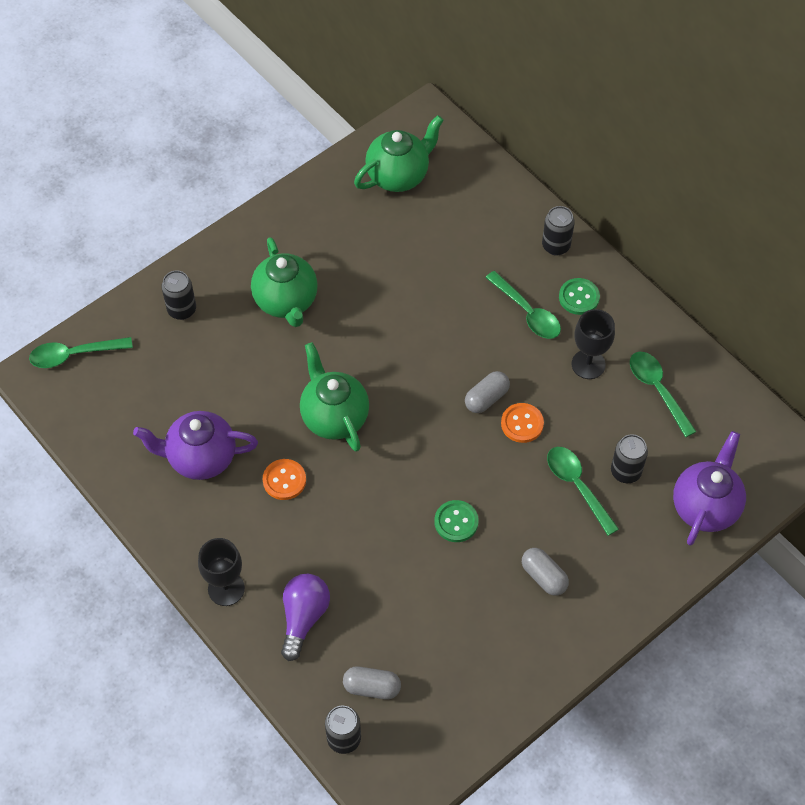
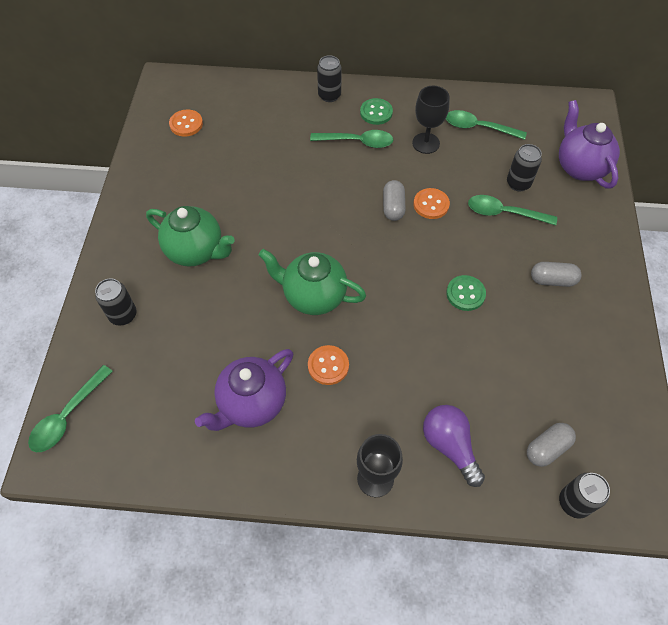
camera: 45 degrees left, 0 degrees up
(398, 175) = (186, 124): green teapot -> orange button

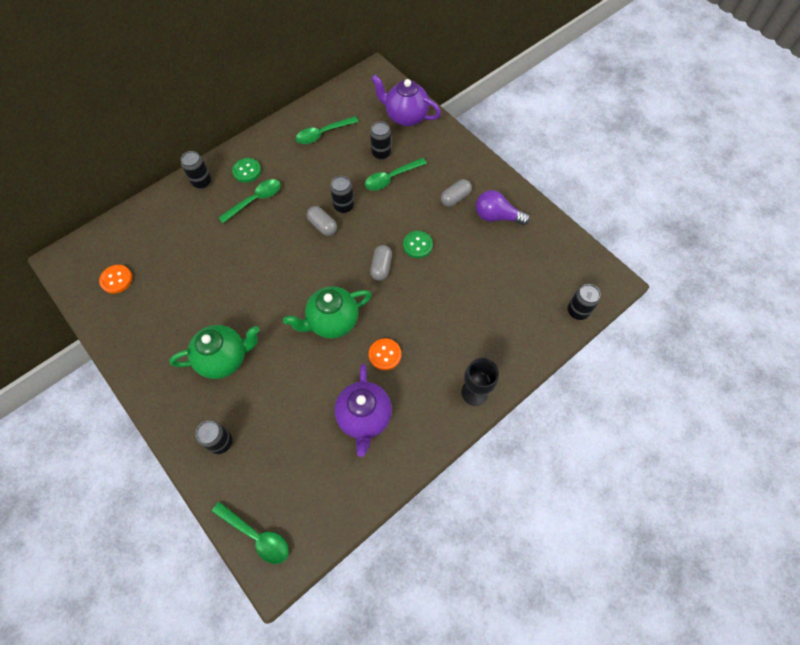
camera: 45 degrees left, 5 degrees up
(68, 416) = (257, 536): green spoon -> green spoon turned 45 degrees counterclockwise
(426, 143) = (300, 168): black goblet -> none
(431, 204) = (344, 206): orange button -> black can
(450, 446) = (493, 338): purple light bulb -> purple light bulb (496, 216)
(547, 448) = (540, 295): grey capsule -> grey capsule (381, 267)

